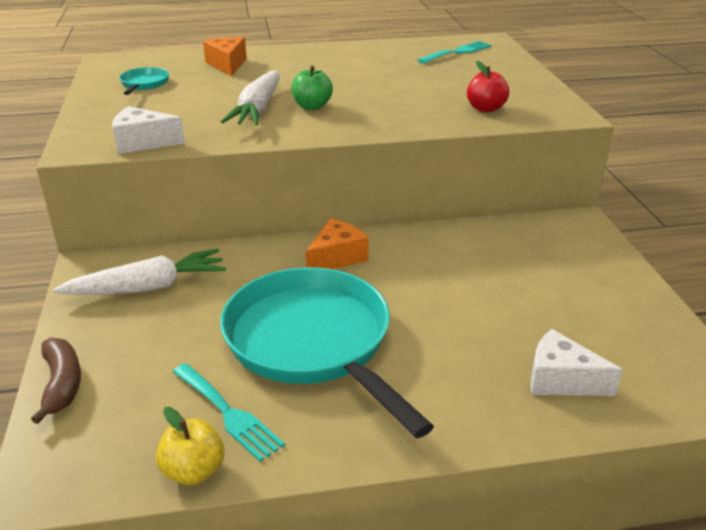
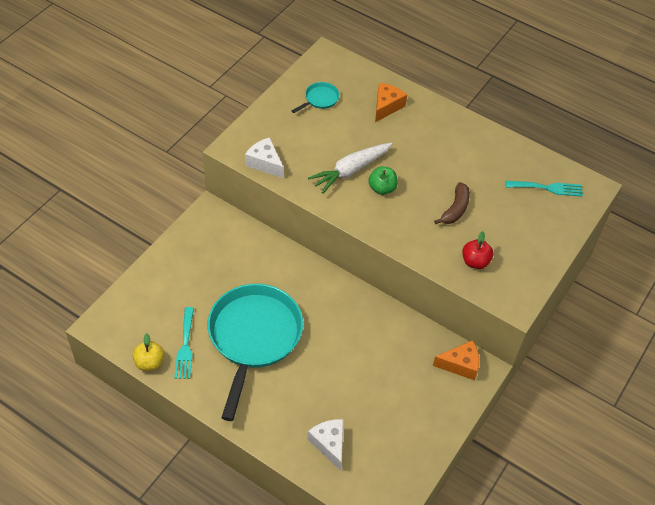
camera: 40 degrees right, 20 degrees up
(62, 384) = (142, 280): brown banana -> brown banana (455, 209)
(147, 287) = (221, 246): white carrot -> none
(337, 257) = (323, 293): orange cheese -> orange cheese (460, 365)

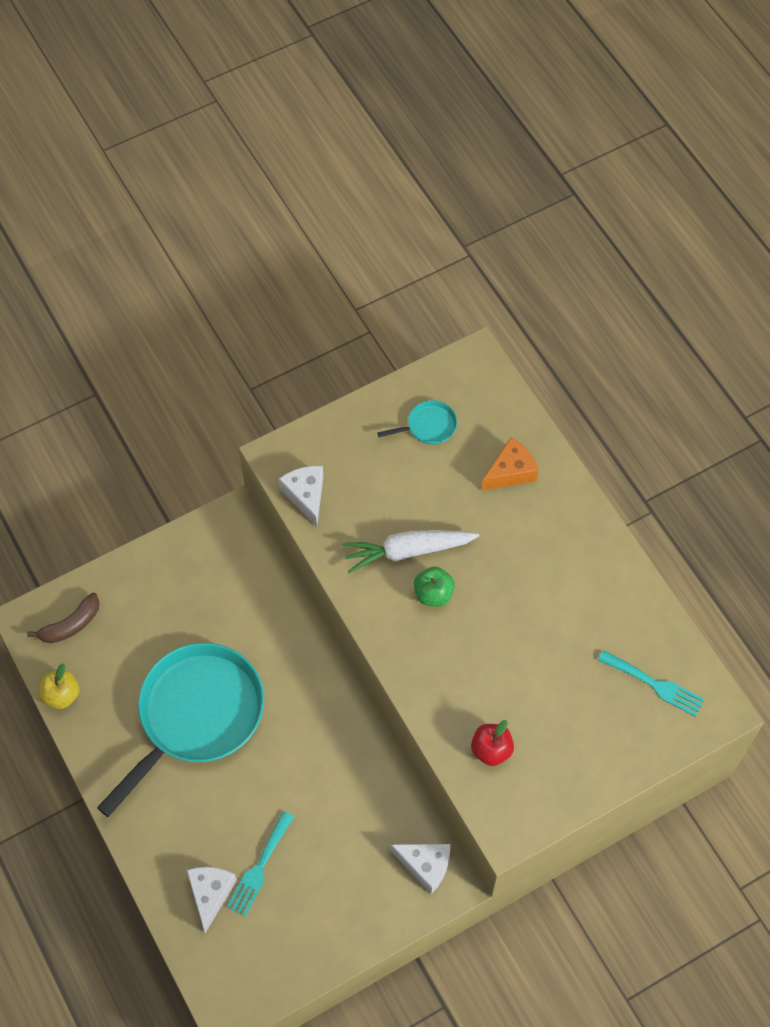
camera: 30 degrees right, 10 degrees up
(185, 346) = (111, 692): turquoise fork -> turquoise fork (259, 868)
(455, 209) = (511, 664): brown banana -> brown banana (71, 625)
(460, 365) = (425, 865): orange cheese -> white cheese

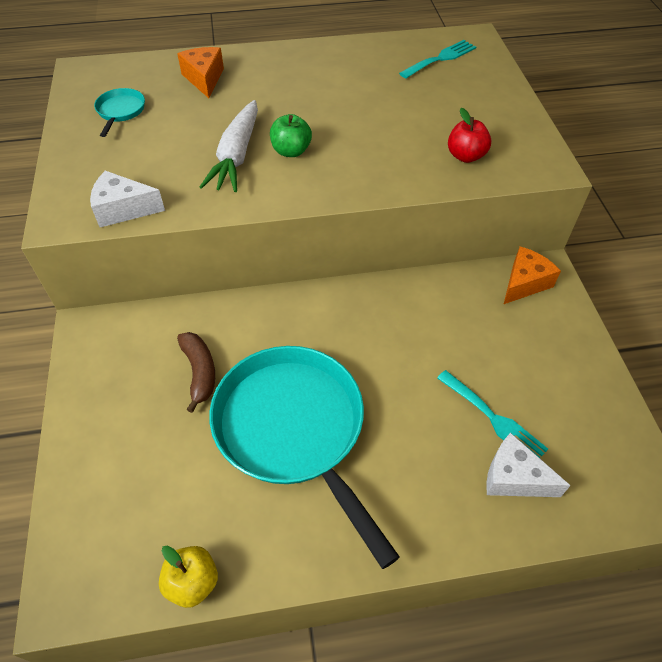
camera: 70 degrees left, 10 degrees down
(71, 625) = (103, 541): brown banana -> brown banana (199, 372)
(425, 865) = (524, 283): white cheese -> orange cheese

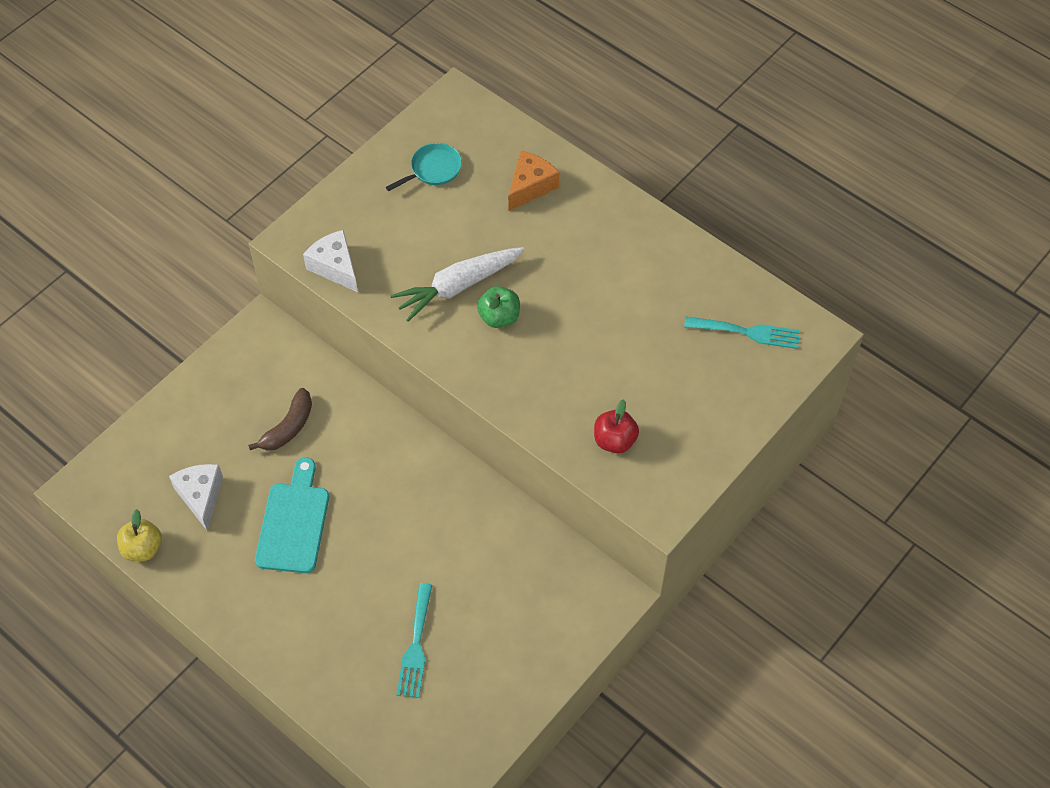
camera: 50 degrees right, 5 degrees up
(294, 429) = (294, 522): turquoise pan -> turquoise cutting board
(514, 477) = (374, 688): white cheese -> white cheese (201, 496)
(524, 283) = (583, 587): orange cheese -> none

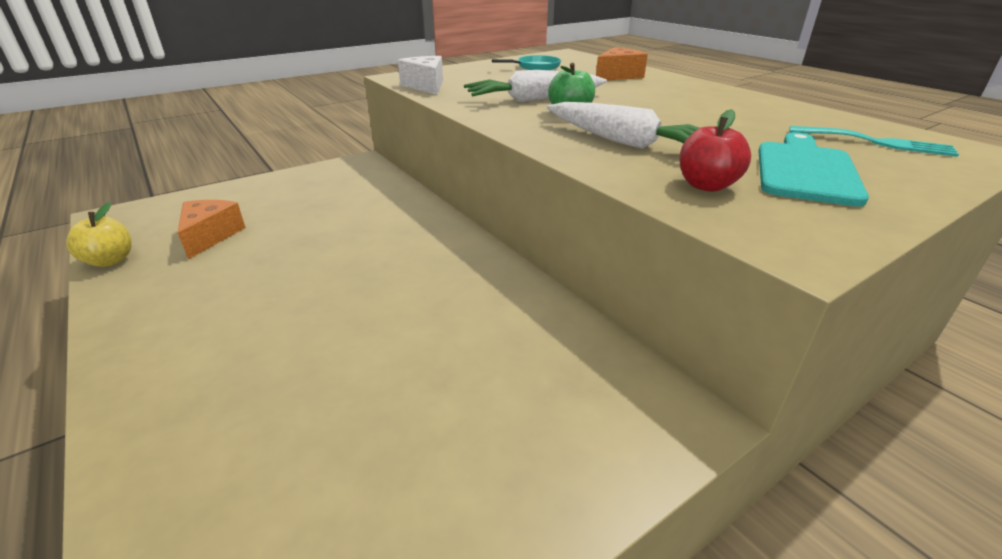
camera: 15 degrees right, 25 degrees down
(201, 496) = (210, 236): white cheese -> orange cheese
(288, 427) = (336, 209): brown banana -> none
(294, 522) = (283, 267): turquoise cutting board -> turquoise cutting board (805, 170)
(416, 646) = (337, 418): turquoise fork -> none
(553, 375) = (624, 142): none -> white carrot

